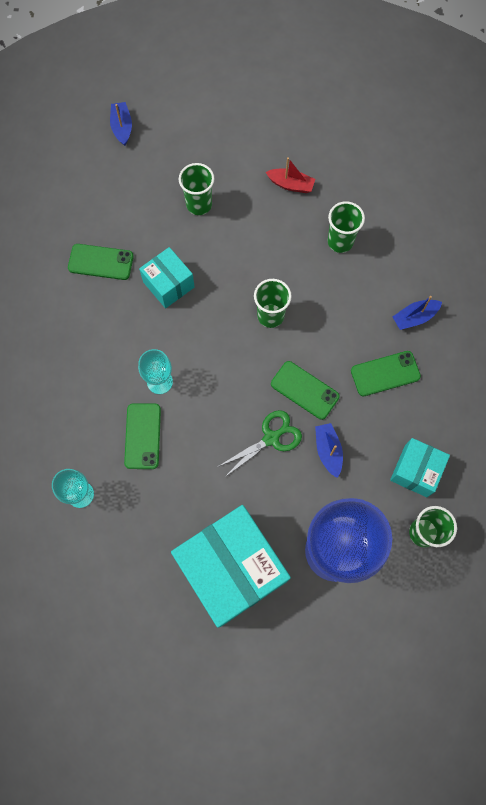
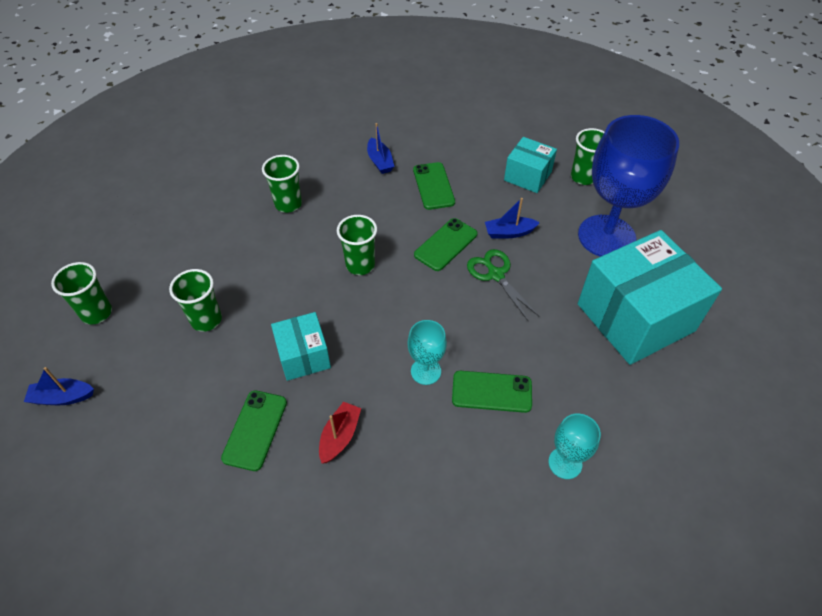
camera: 85 degrees left, 20 degrees down
(168, 284) = (303, 356): turquoise box -> turquoise box turned 75 degrees counterclockwise
(199, 124) = (97, 313): none -> green cup
(291, 185) = (209, 236): red boat -> red boat (340, 436)

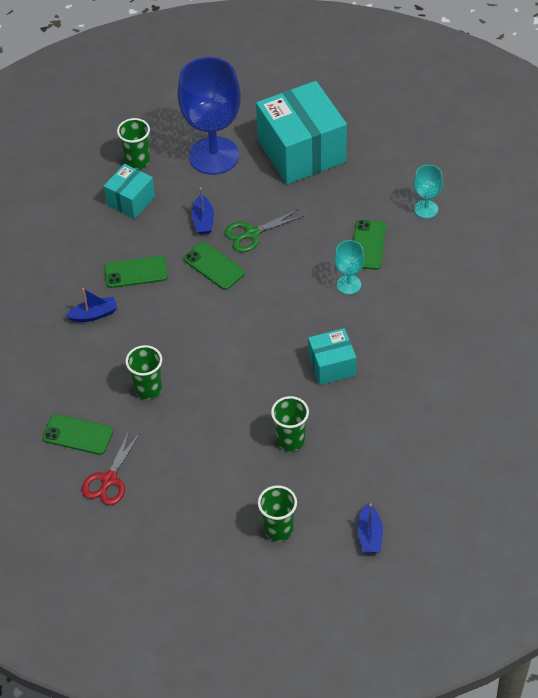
camera: 85 degrees left, 0 degrees up
(189, 185) = (109, 480): none -> red scissors
(255, 430) = (400, 393): green phone -> green phone (78, 435)
(340, 436) = (406, 338): red boat -> none
(360, 265) = (234, 329): green cup -> none

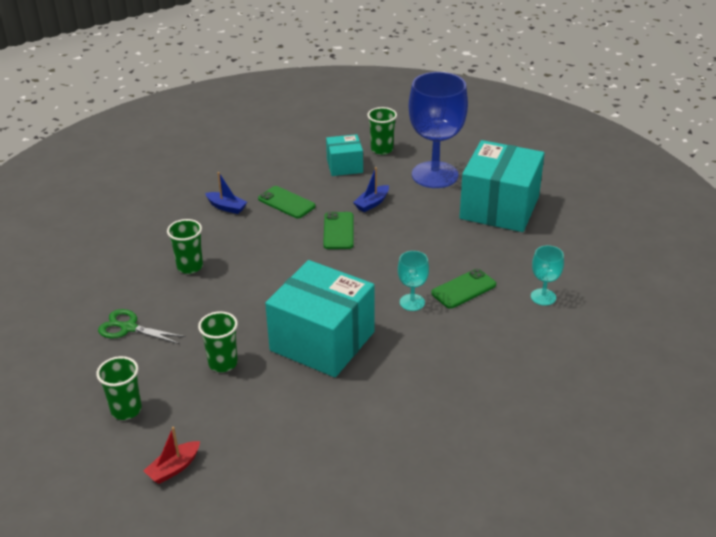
camera: 45 degrees right, 15 degrees down
(78, 435) = (112, 260): green phone -> none
(109, 480) = (86, 297): red scissors -> none
(252, 234) = (392, 230): green scissors -> green scissors (129, 328)
(332, 365) = (322, 341): turquoise box -> turquoise box, size x1.94
(369, 535) = (174, 468): blue boat -> red boat

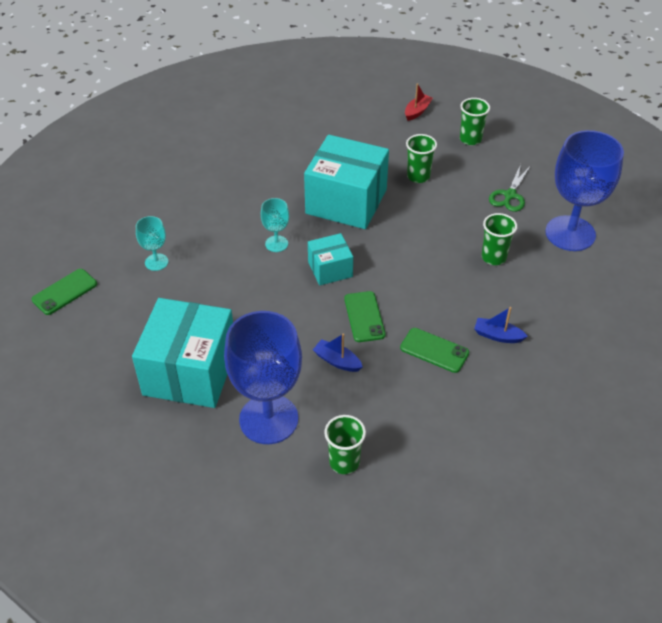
camera: 170 degrees right, 10 degrees up
(95, 281) = (570, 233): none -> blue goblet
(129, 328) = (510, 195): green scissors -> green scissors turned 105 degrees clockwise
(344, 166) = (385, 422): turquoise box -> turquoise box (330, 269)
(372, 203) = (337, 361): blue boat -> blue boat turned 90 degrees counterclockwise
(463, 289) = (230, 262): green phone -> green phone (65, 292)

